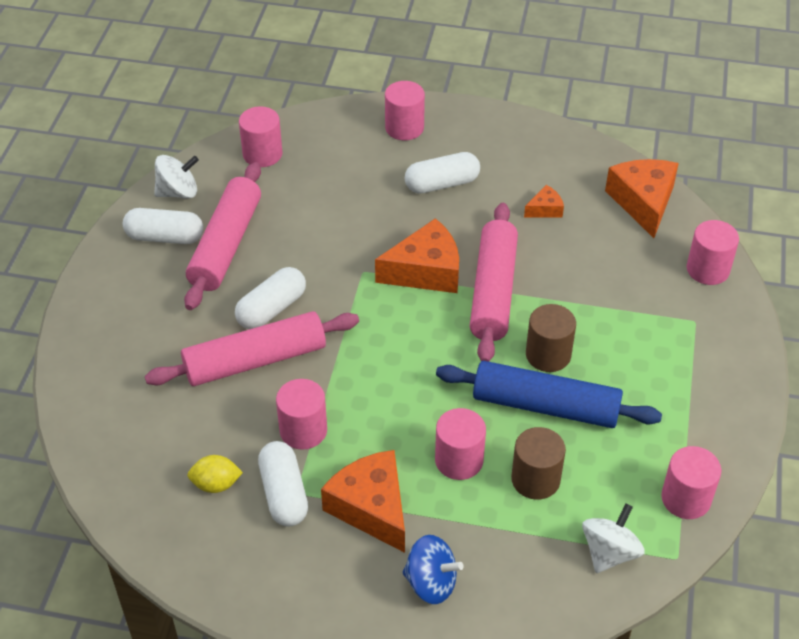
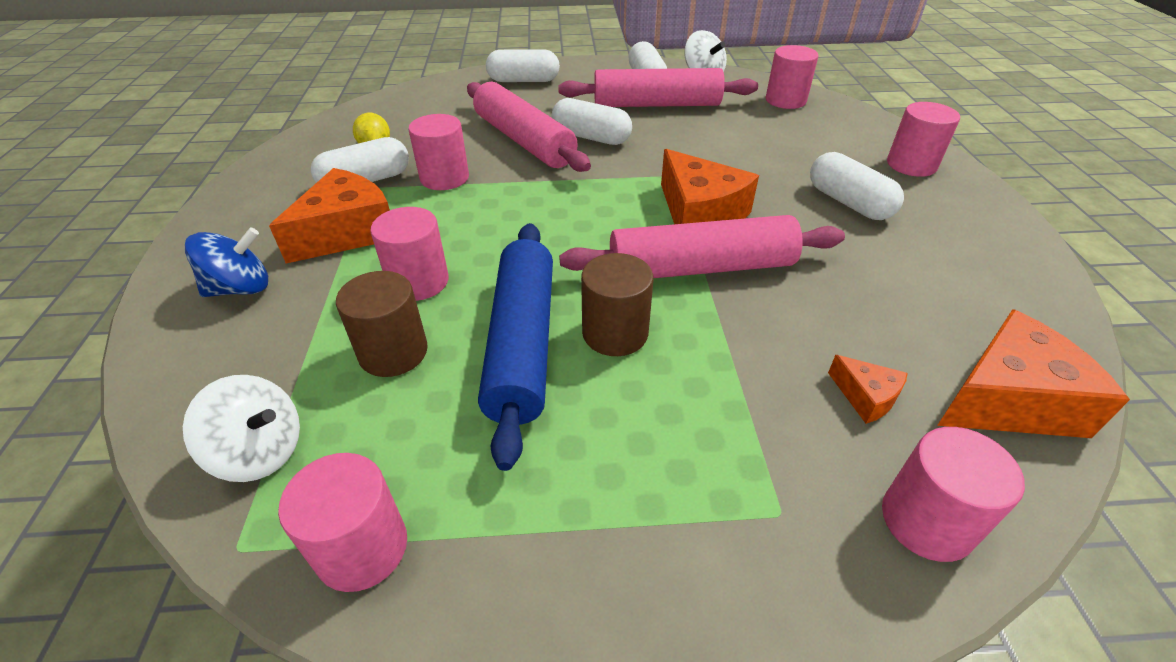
camera: 75 degrees right, 5 degrees down
(110, 338) = (523, 81): none -> white capsule
(431, 583) = (241, 288): blue spinning top -> blue spinning top turned 120 degrees counterclockwise
(545, 209) = (886, 291): orange cheese -> orange cheese (866, 397)

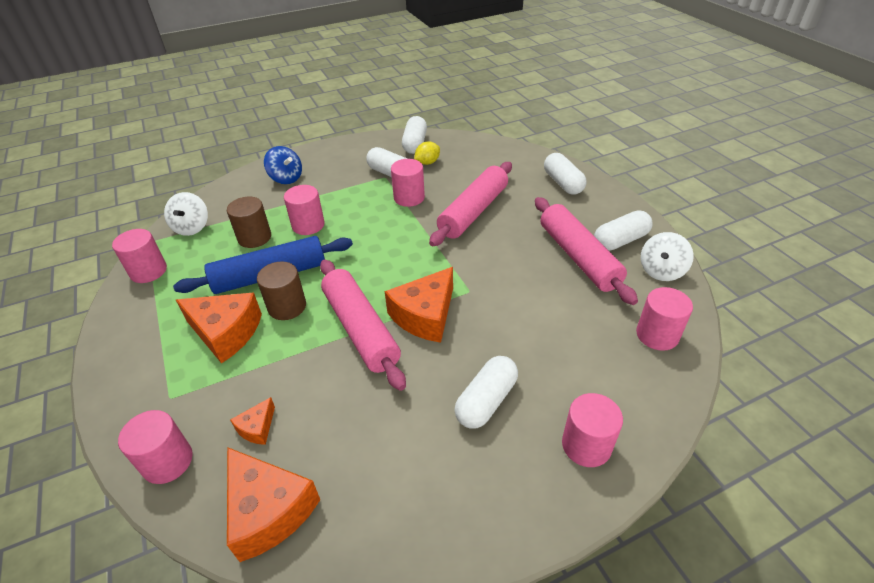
camera: 70 degrees right, 0 degrees up
(348, 232) = (340, 188): orange cheese -> orange cheese (226, 332)
(591, 137) = (498, 238): white capsule -> white capsule (415, 144)

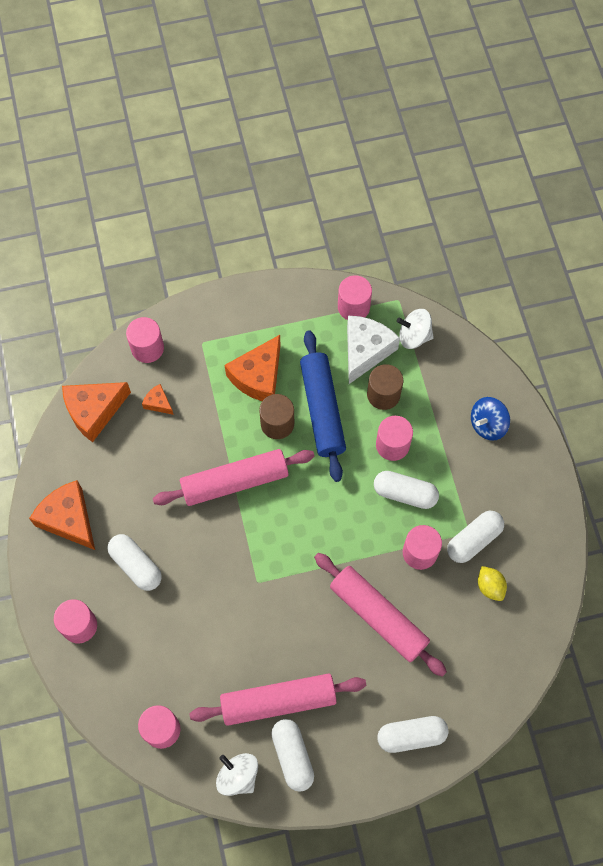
camera: 100 degrees right, 25 degrees up
(203, 255) = (365, 350): none -> white cheese
(415, 144) = (538, 579): white capsule -> white capsule (405, 493)
(425, 315) = (236, 537): orange cheese -> orange cheese (69, 519)

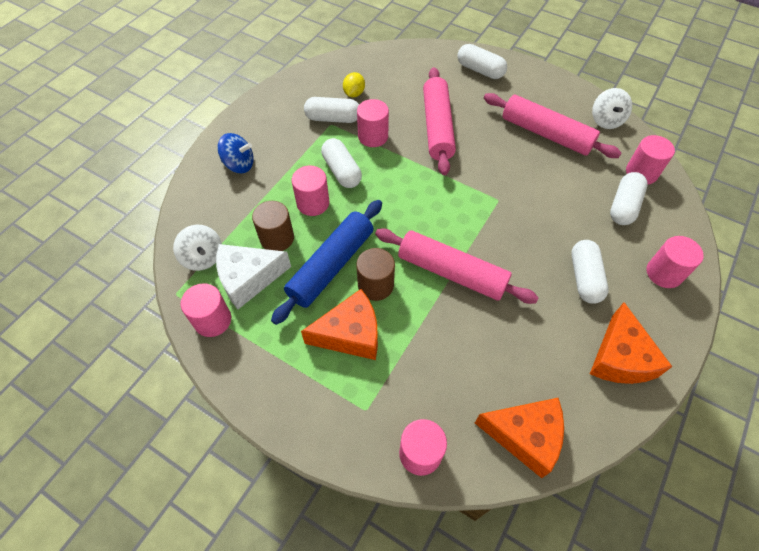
camera: 135 degrees left, 10 degrees down
(158, 403) = (457, 389): orange cheese -> none
(292, 756) = (562, 106): white capsule -> white capsule (623, 206)

